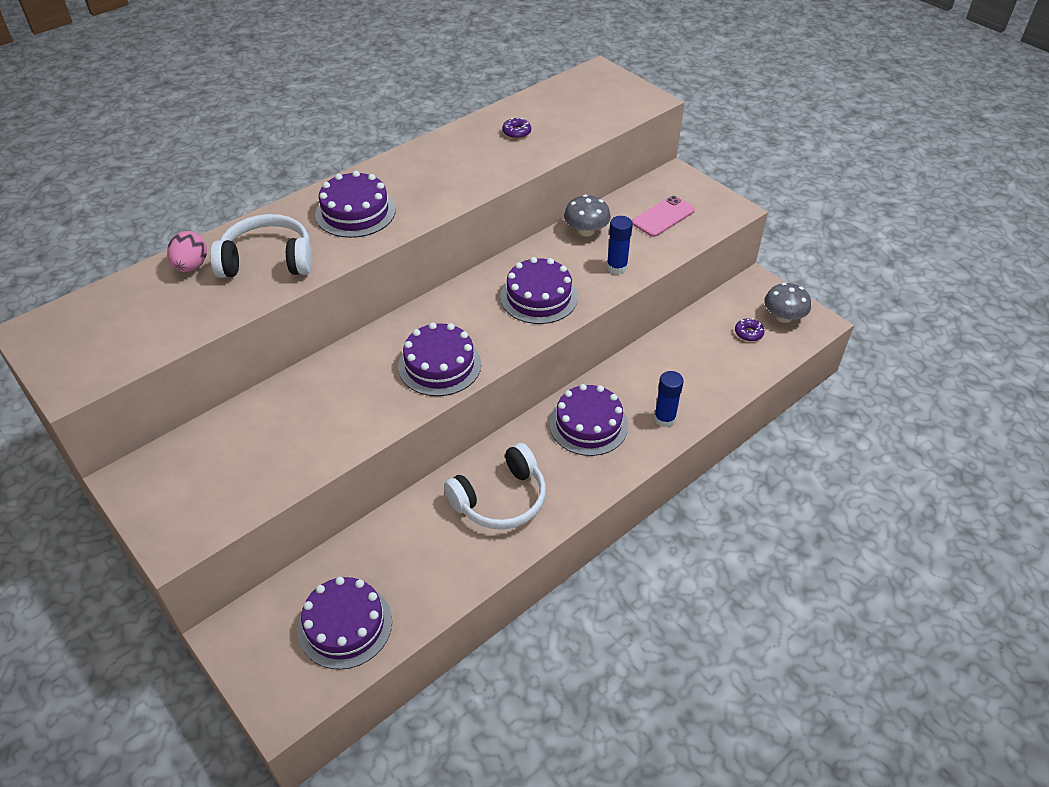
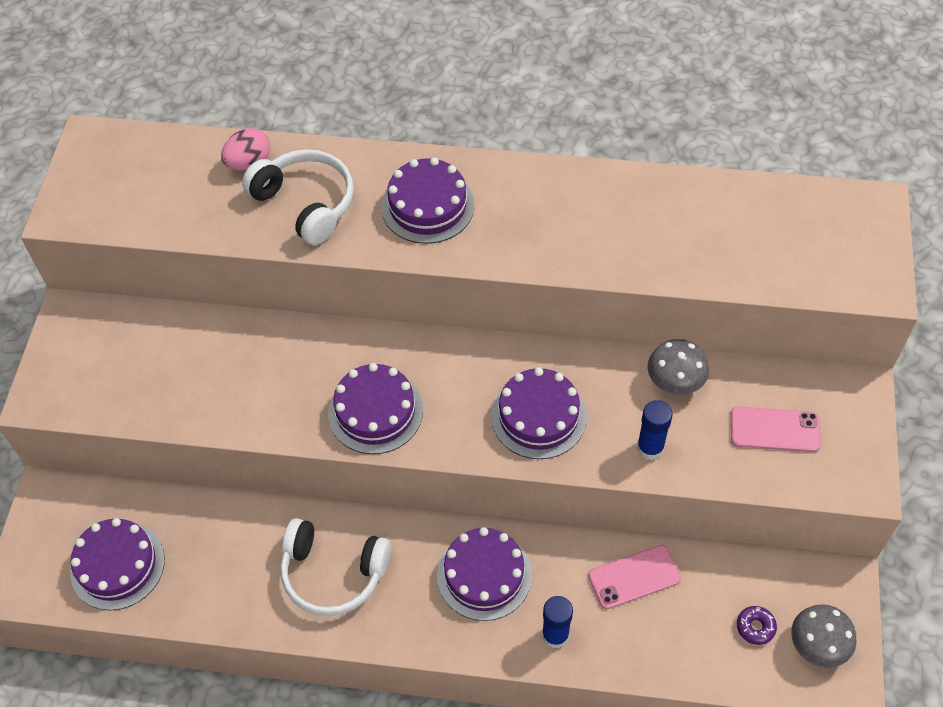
camera: 50 degrees right, 10 degrees up
(516, 132) = (681, 223): purple donut -> none
(664, 360) = (634, 577): none -> pink phone

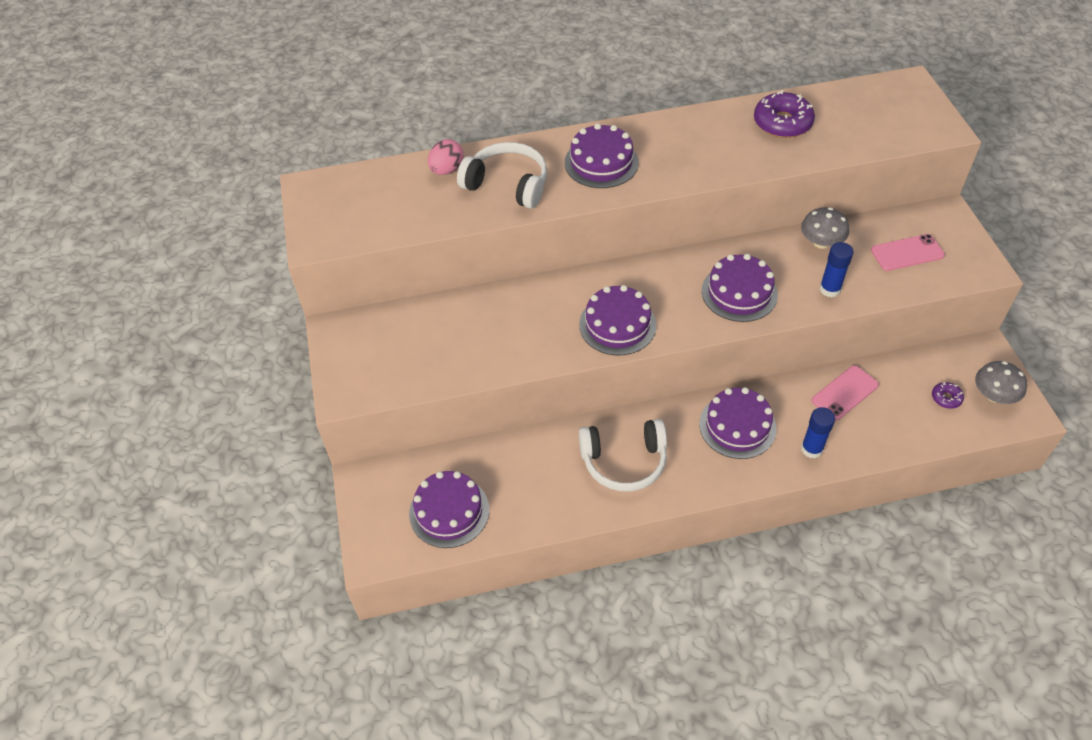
camera: 20 degrees left, 5 degrees down
(675, 216) = (782, 123): none -> purple donut

